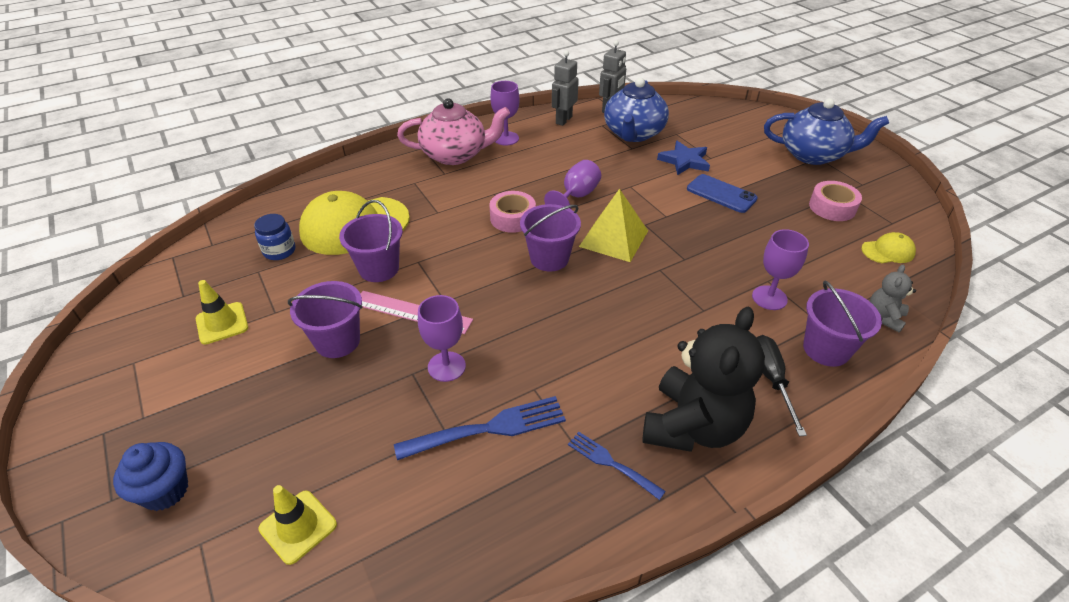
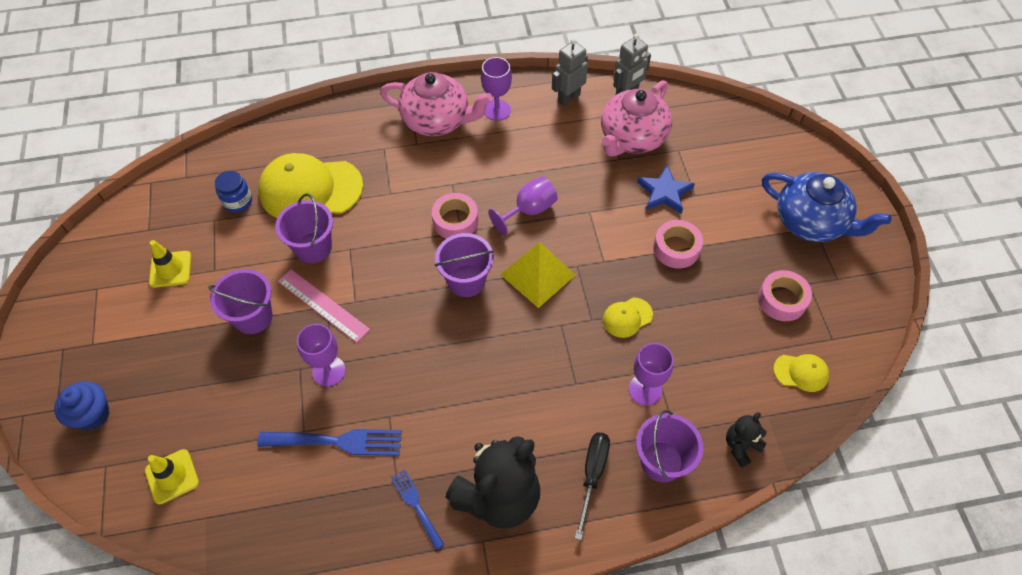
camera: 20 degrees right, 15 degrees up
(633, 134) = (632, 138): blue teapot -> pink teapot
(714, 249) = (627, 317): none -> yellow cap
(721, 194) = (676, 248): blue phone -> pink tape
(884, 317) = (741, 446): grey teddy bear -> black teddy bear

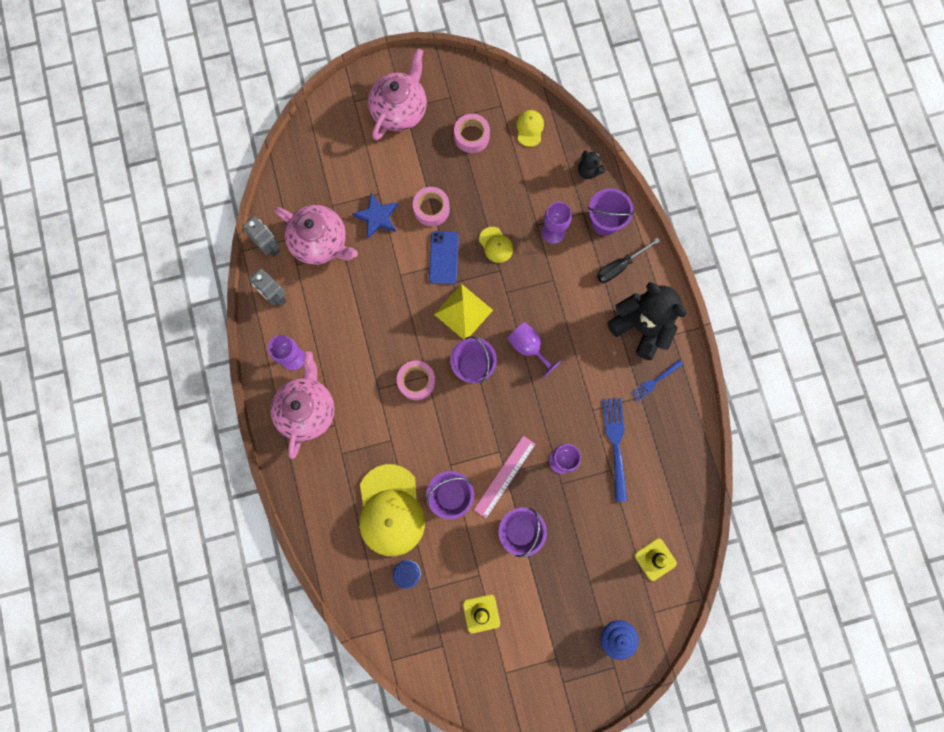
camera: 95 degrees left, 20 degrees up
(529, 210) = (402, 323): purple goblet -> purple goblet (528, 347)
(592, 475) = (619, 266): black screwdriver -> black screwdriver turned 45 degrees counterclockwise
(610, 258) = (444, 257): none -> blue phone
(811, 222) = (400, 110): blue teapot -> pink teapot

